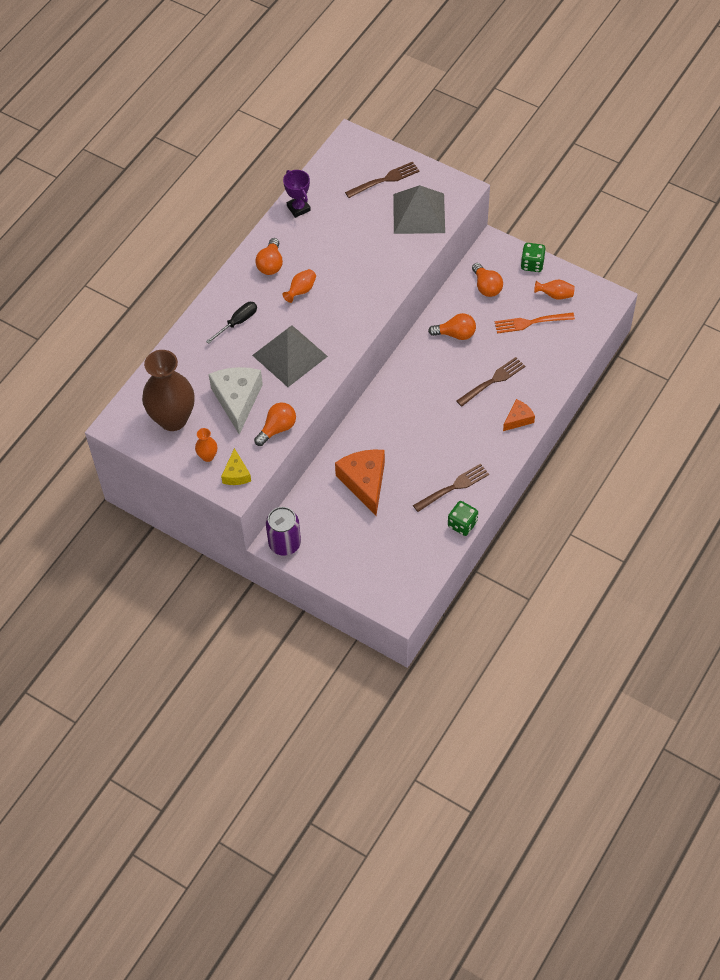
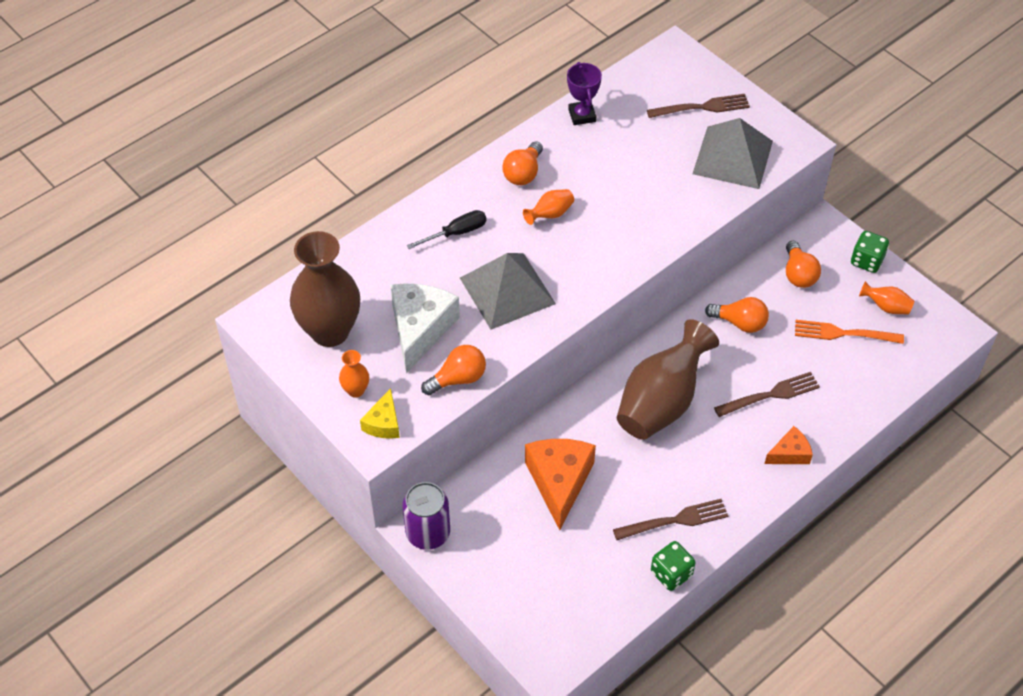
camera: 15 degrees right, 5 degrees down
(418, 406) = (661, 402): none -> brown vase

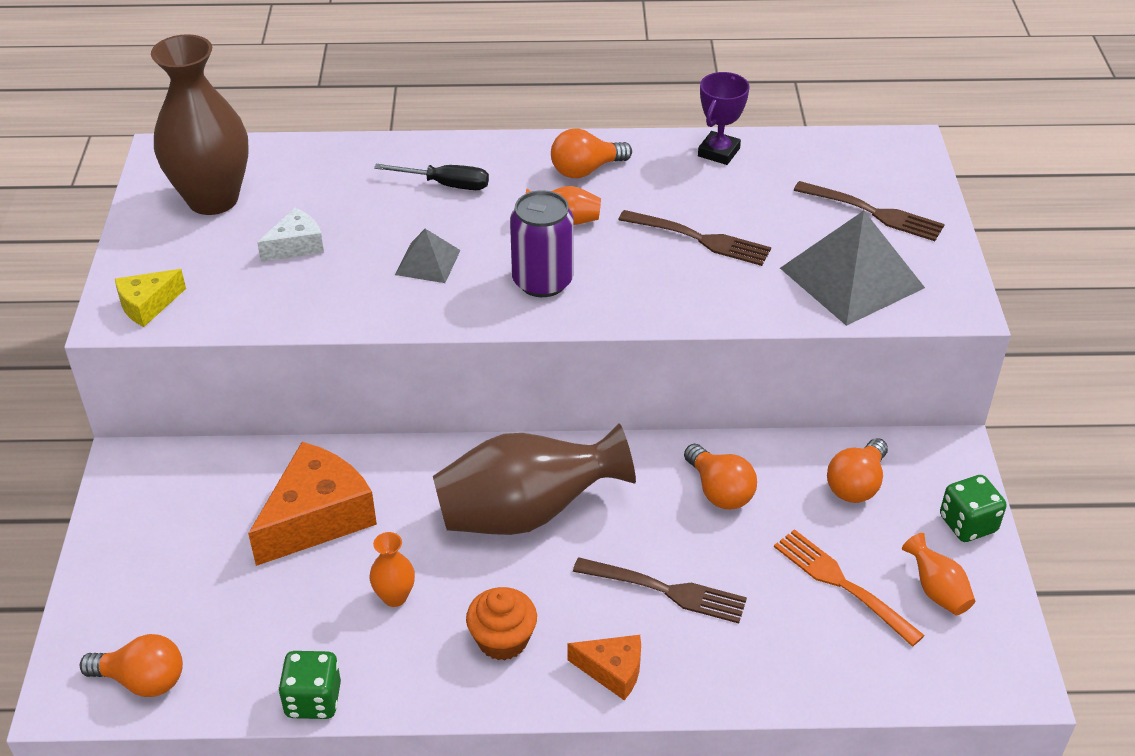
camera: 40 degrees right, 10 degrees down
(356, 390) = (164, 261): orange vase -> orange vase (395, 597)
(420, 329) = (296, 246): white cheese -> white cheese, size x0.54
(428, 533) = (131, 475): purple can -> purple can (542, 281)
(458, 379) = (270, 310): orange light bulb -> orange light bulb (142, 680)
(507, 290) = (428, 262): grey pyramid -> grey pyramid, size x0.52
(675, 520) = (388, 646): brown fork -> brown fork (699, 239)
(724, 476) = (502, 640): none -> orange cupcake

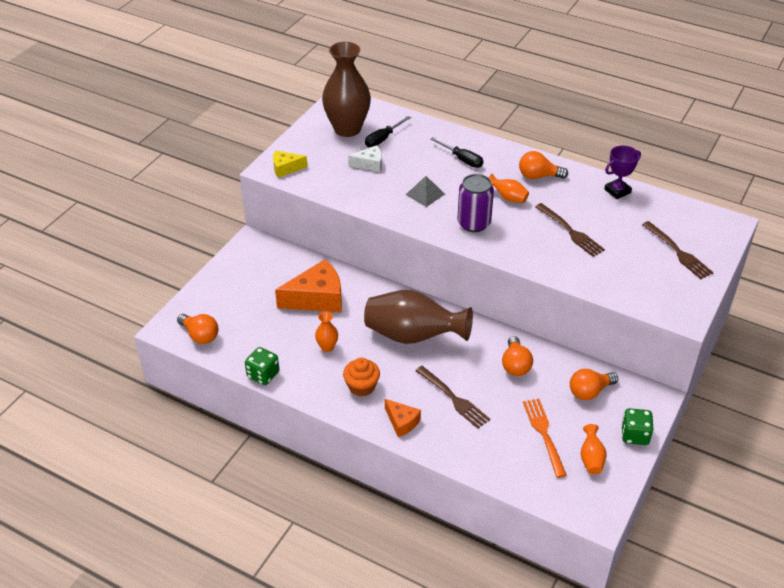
camera: 30 degrees right, 0 degrees up
(288, 195) = (383, 139): none -> black screwdriver
(851, 277) = (637, 280): grey pyramid -> none

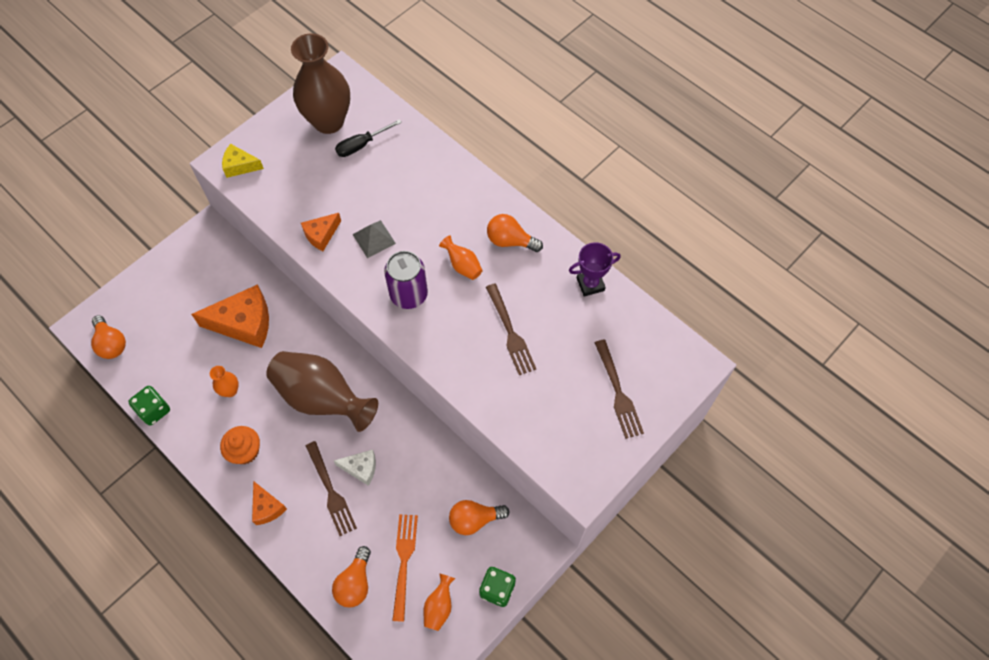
camera: 15 degrees right, 20 degrees up
(369, 164) = (331, 180): white cheese -> white cheese (361, 468)
(379, 199) = (321, 235): none -> orange cheese
(462, 159) = (435, 196): black screwdriver -> none
(515, 365) = (412, 464): orange light bulb -> orange light bulb (355, 583)

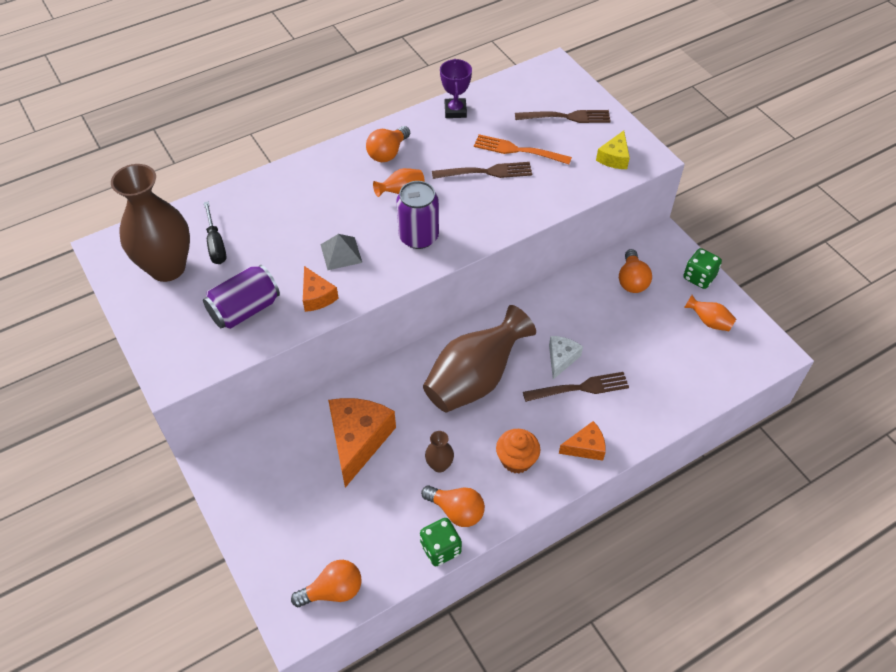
camera: 75 degrees left, 10 degrees down
(230, 391) = (439, 465): orange vase -> brown vase
(240, 166) = (186, 359): yellow cheese -> yellow cheese (614, 158)
(296, 188) = (245, 309): none -> purple can
(355, 583) = (678, 382): orange light bulb -> orange light bulb (456, 511)
(404, 562) = (663, 340): orange fork -> orange fork (518, 150)

